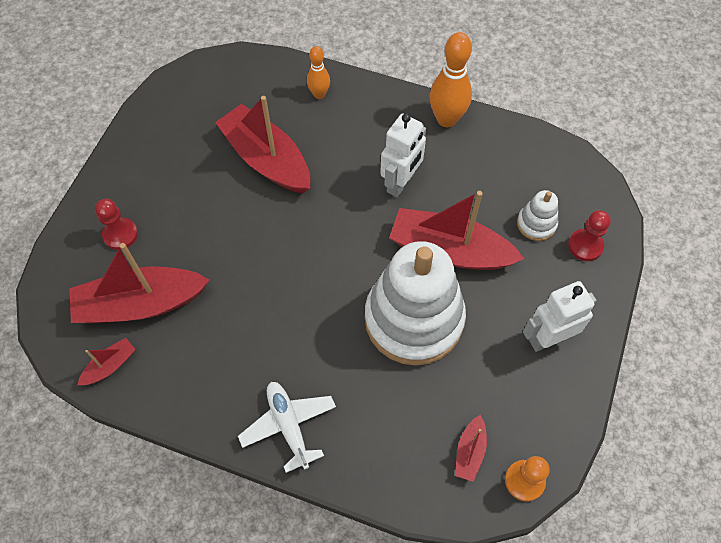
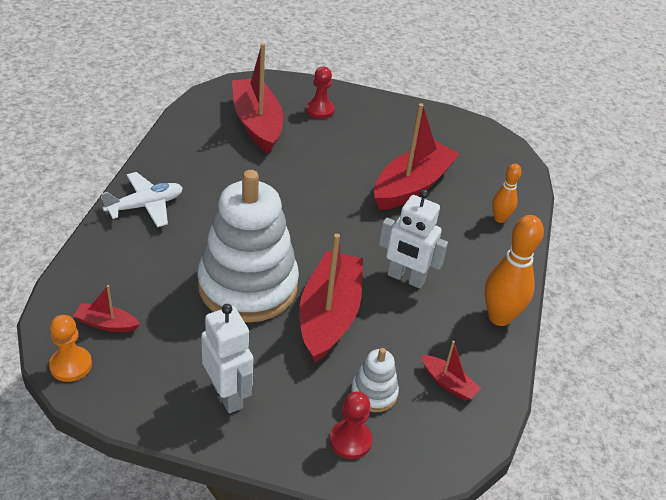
camera: 80 degrees right, 20 degrees down
(110, 366) = (203, 113): red boat -> red boat (448, 383)

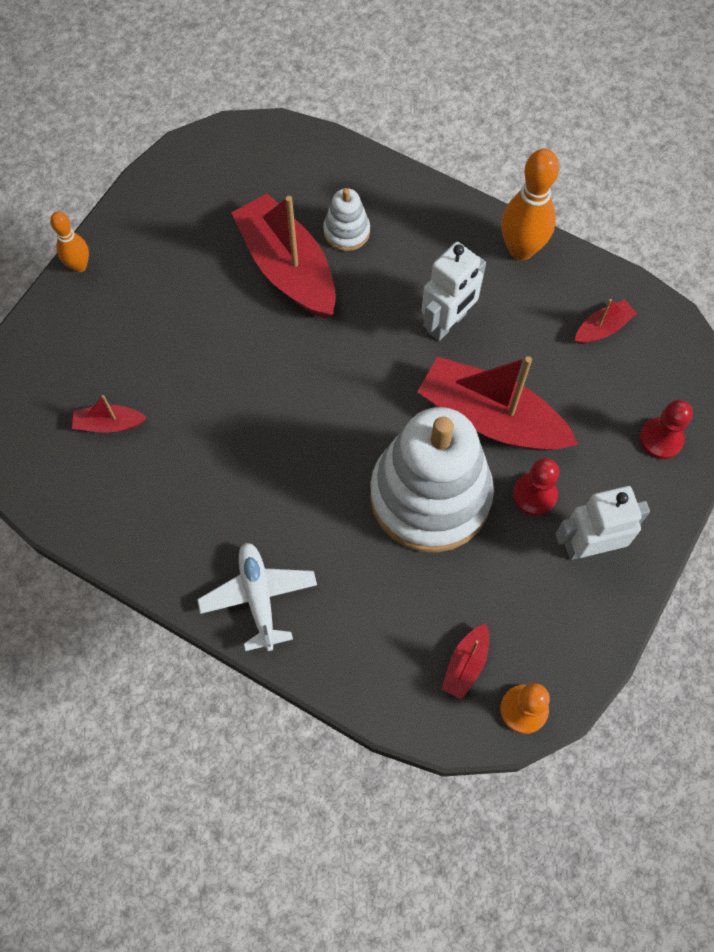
camera: 70 degrees left, 25 degrees up
(257, 124) = (109, 424): red boat -> red boat, size x0.45
(320, 110) = (98, 335): red pawn -> red pawn (534, 495)
(374, 393) = (605, 402): white stacking toy -> white stacking toy (346, 232)
(499, 219) = (367, 193): orange bowling pin -> orange bowling pin (79, 266)

